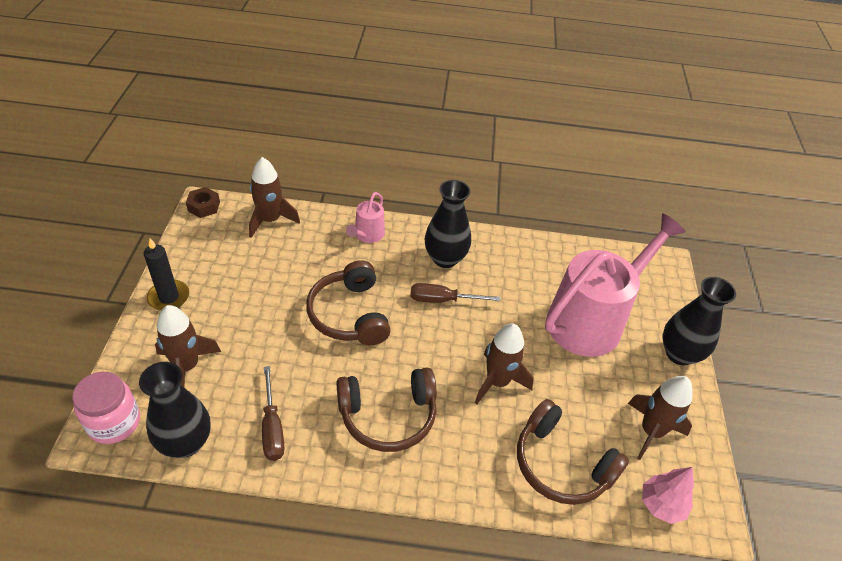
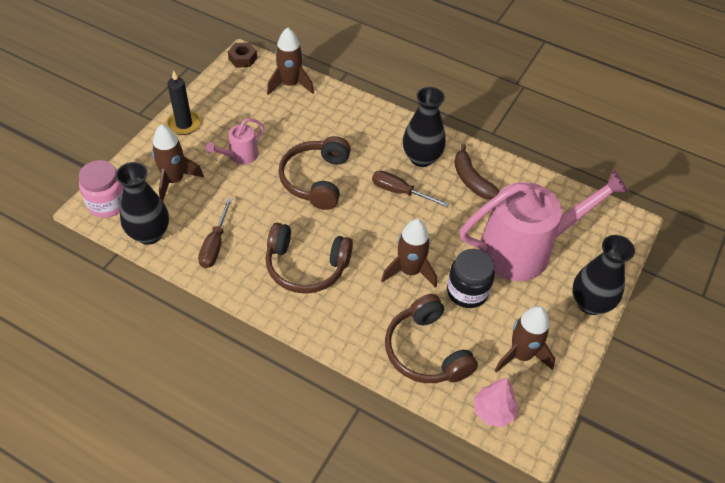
camera: 25 degrees right, 5 degrees up
(367, 235) = (365, 119): pink watering can -> pink watering can (240, 155)
(505, 266) = (472, 180): none -> brown banana
(564, 383) = (467, 291): none -> black jar

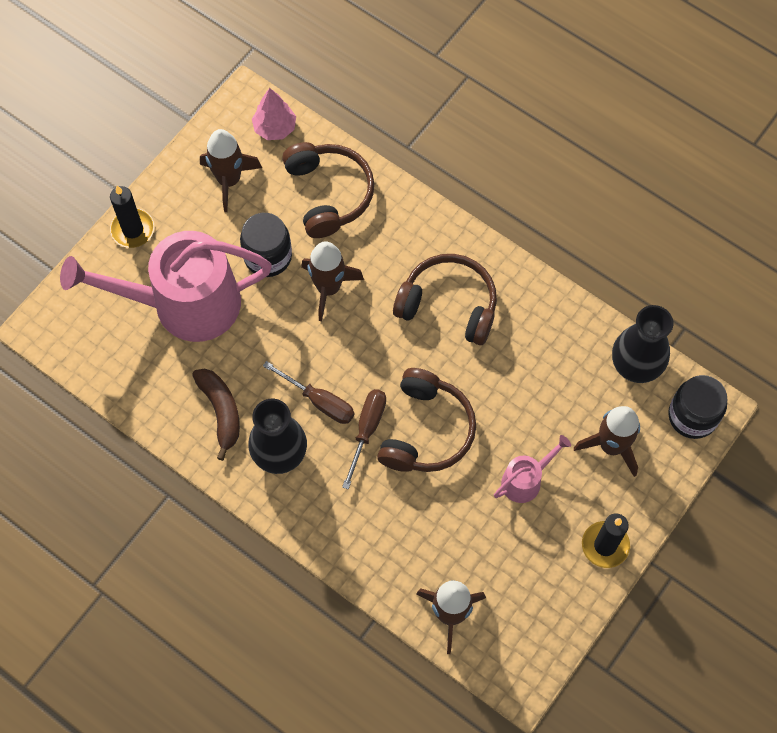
camera: 170 degrees left, 15 degrees up
(107, 203) = (692, 416): pink jar -> black jar
(215, 245) = (555, 344): brown screwdriver -> brown screwdriver (367, 430)
(243, 59) = (521, 679): brown nut -> none
(590, 303) = (133, 230): black vase -> black candle

